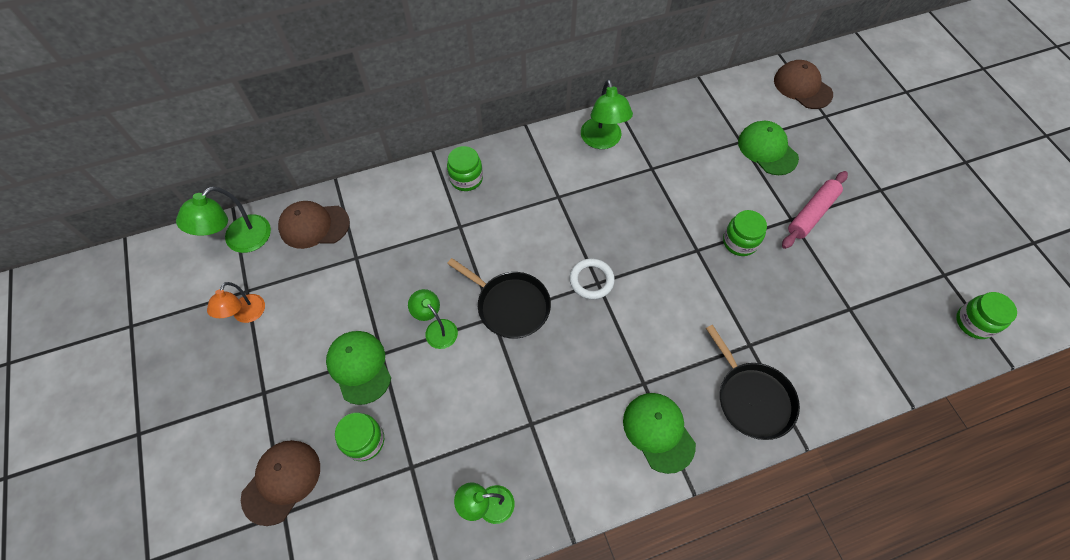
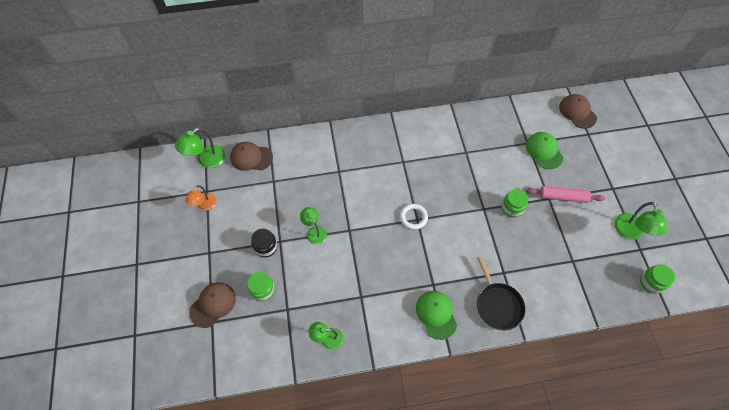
camera: 10 degrees right, 0 degrees up
(359, 367) = (266, 247): green cap -> black jar
(466, 178) = (348, 142): green jar -> none
(510, 305) = (361, 225): black pan -> none
(602, 141) = (438, 130): green lamp -> green lamp (630, 232)
(811, 213) = (563, 197): pink rolling pin -> pink rolling pin turned 45 degrees clockwise

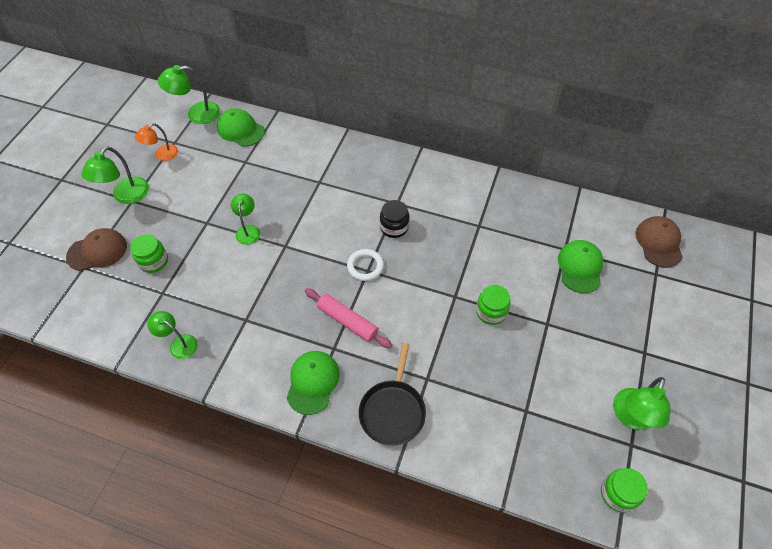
camera: 30 degrees right, 5 degrees down
(201, 251) = (126, 196): none -> green lamp
(251, 157) = (241, 130): brown cap -> green cap
(266, 247) = (189, 221): black jar -> black jar (394, 227)
(563, 197) = (567, 331): pink rolling pin -> pink rolling pin (347, 321)

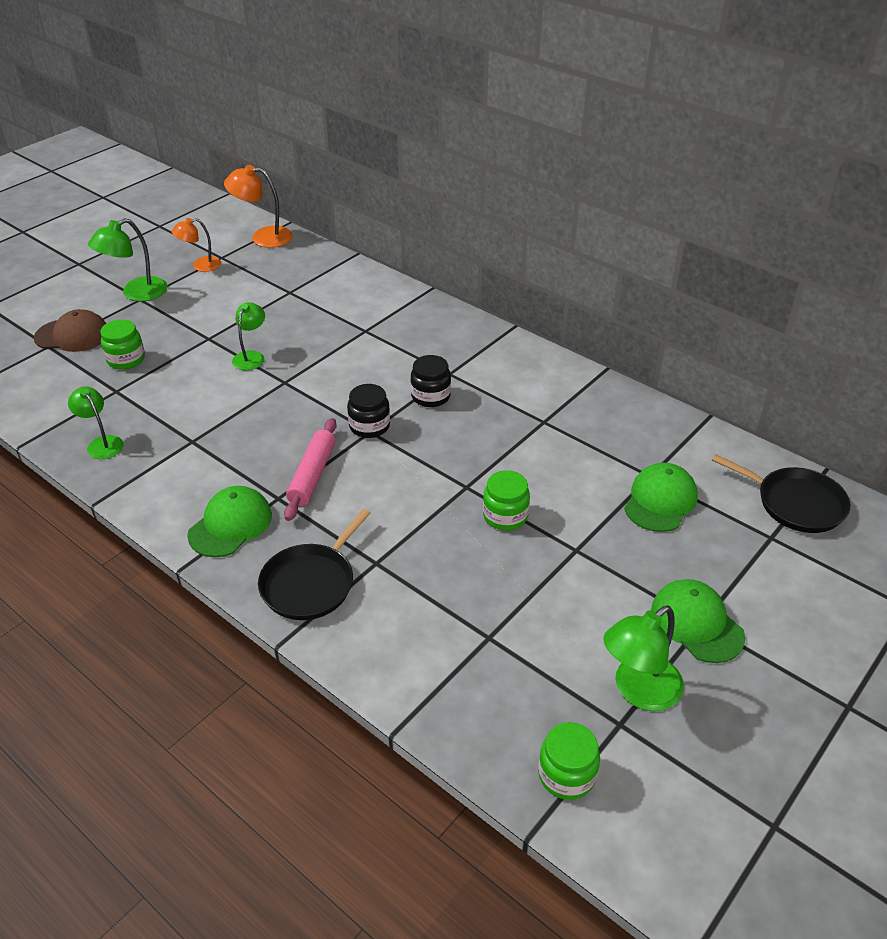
camera: 20 degrees right, 15 degrees down
(196, 114) = (263, 237): green lamp -> orange lamp
(241, 130) = (304, 261): green cap -> green cap (696, 623)
(347, 321) = (312, 475): pink rolling pin -> pink rolling pin turned 45 degrees clockwise
(365, 266) = (369, 426): white ring -> black jar
(659, 243) = (795, 503): brown cap -> black pan

